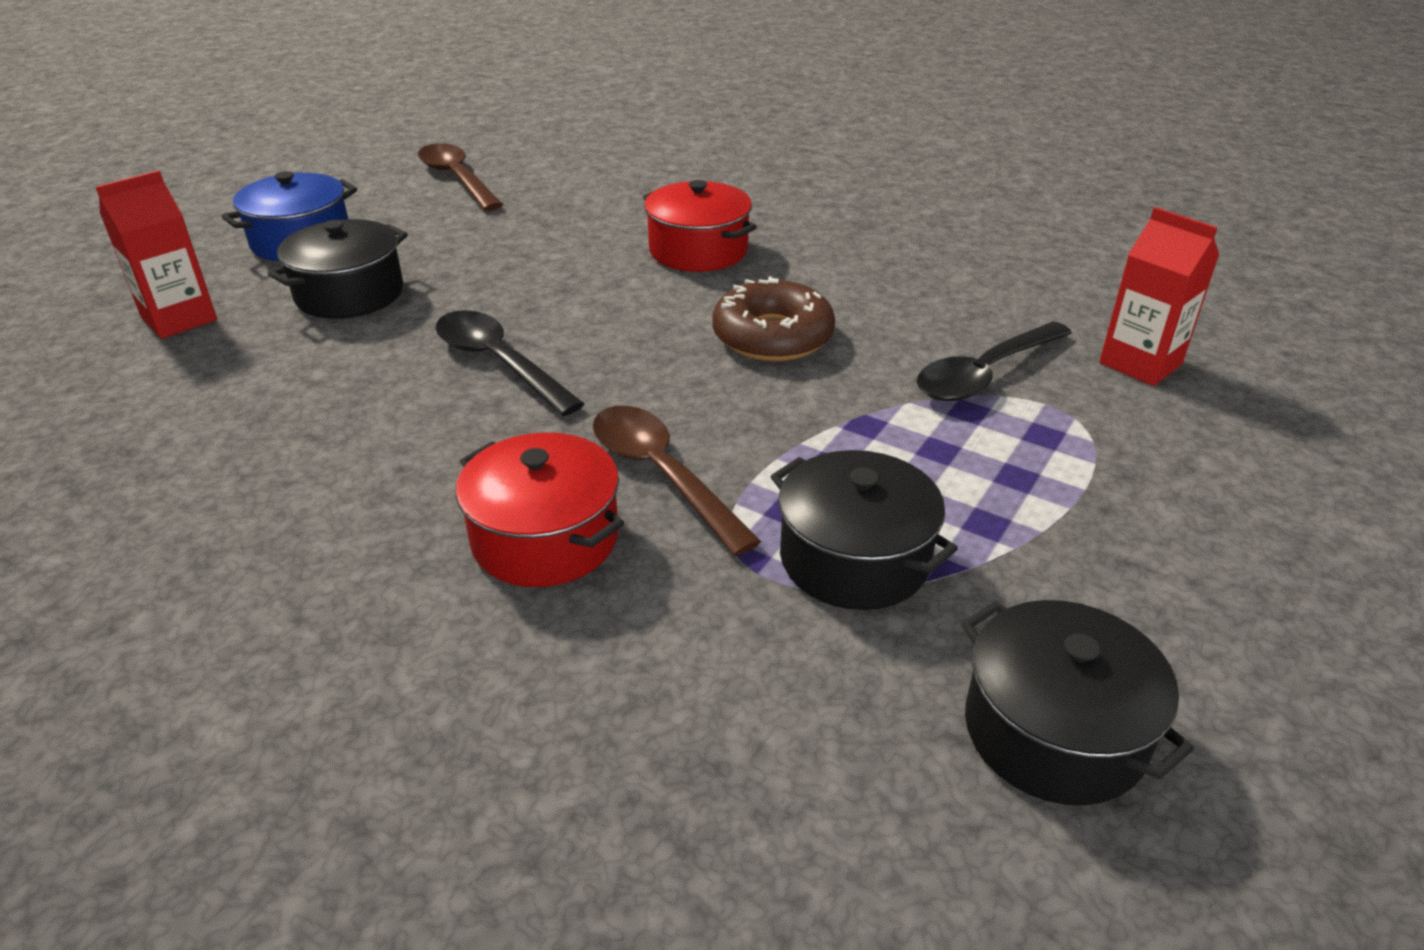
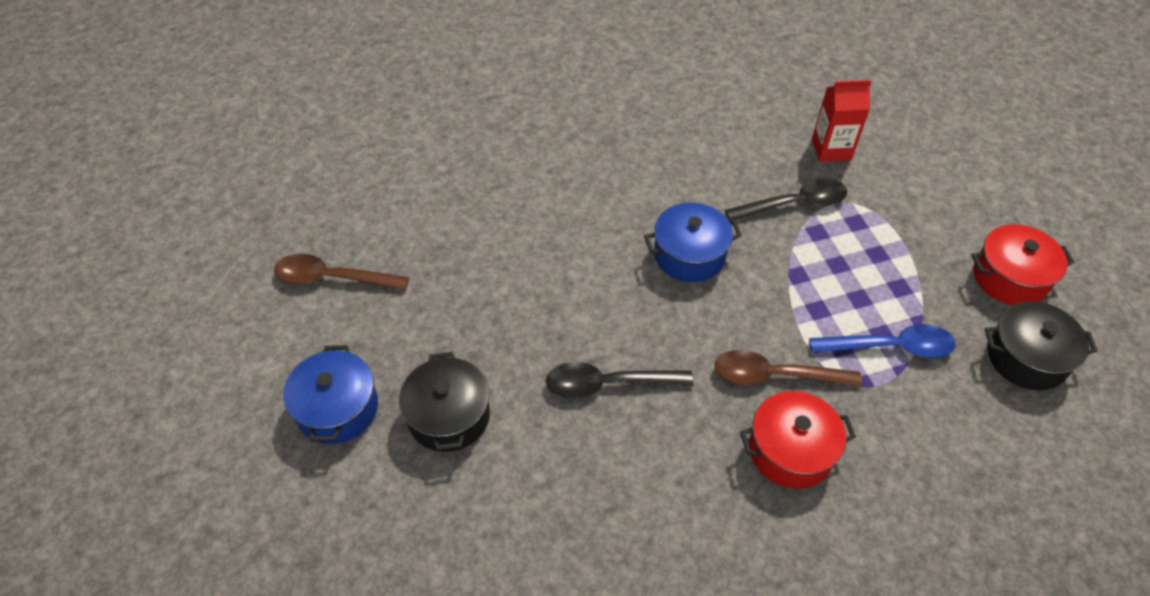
camera: 50 degrees left, 15 degrees up
(179, 319) = (389, 525): red carton -> none
(698, 250) = (566, 225): red pot -> red pot (1009, 278)
(772, 336) = (689, 255): brown donut -> blue pot
(854, 559) = (890, 347): black pot -> blue spoon
(985, 374) = (793, 204): black spoon -> black spoon turned 105 degrees counterclockwise

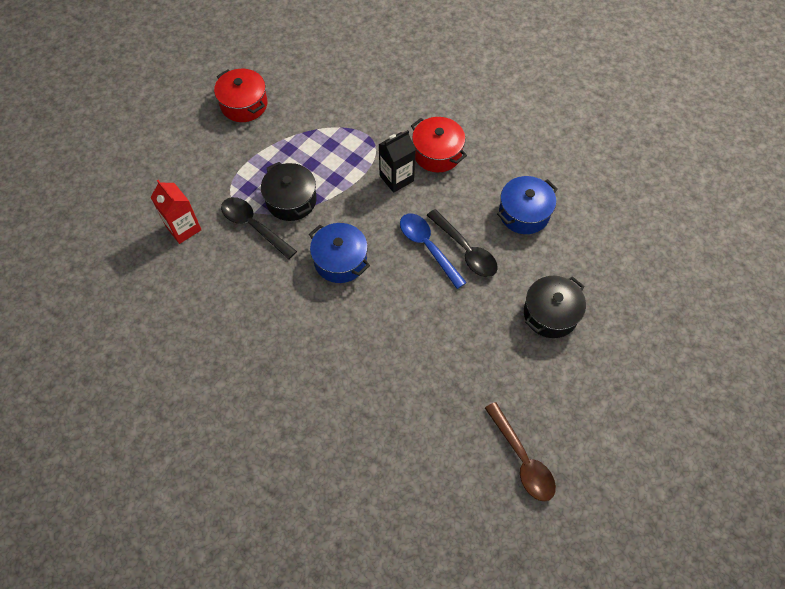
camera: 125 degrees left, 10 degrees up
(337, 408) = (597, 375): blue pot -> blue pot (524, 213)
(775, 376) = (396, 178): brown spoon -> black carton
(890, 347) = (337, 138): blue spoon -> blue spoon (428, 247)
(1026, 358) = (300, 83): black pot -> black pot (291, 200)

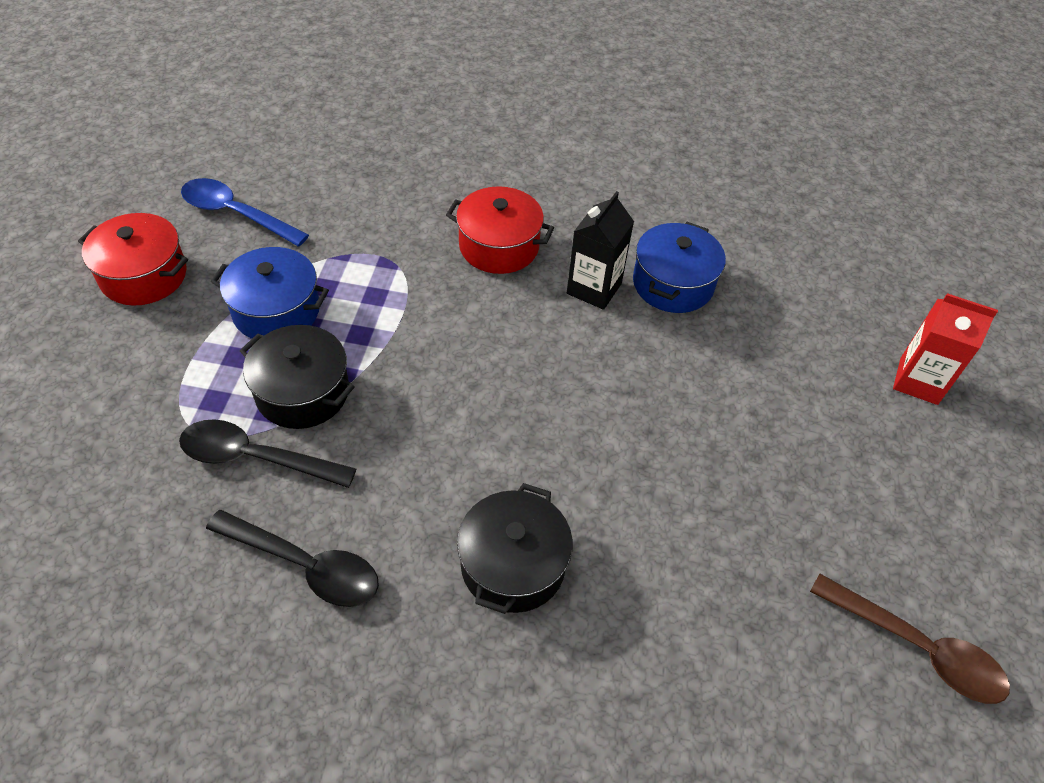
camera: 30 degrees left, 10 degrees down
(183, 228) = (120, 512): red carton -> red carton (918, 381)
(340, 260) = (439, 455): blue pot -> blue pot (276, 310)
(396, 178) = (458, 300): black carton -> black carton (594, 288)
(428, 247) = (566, 381): blue spoon -> blue spoon (236, 214)
(465, 250) = (624, 364): black spoon -> black spoon (305, 565)
(550, 314) = (802, 407): black pot -> black pot (513, 565)

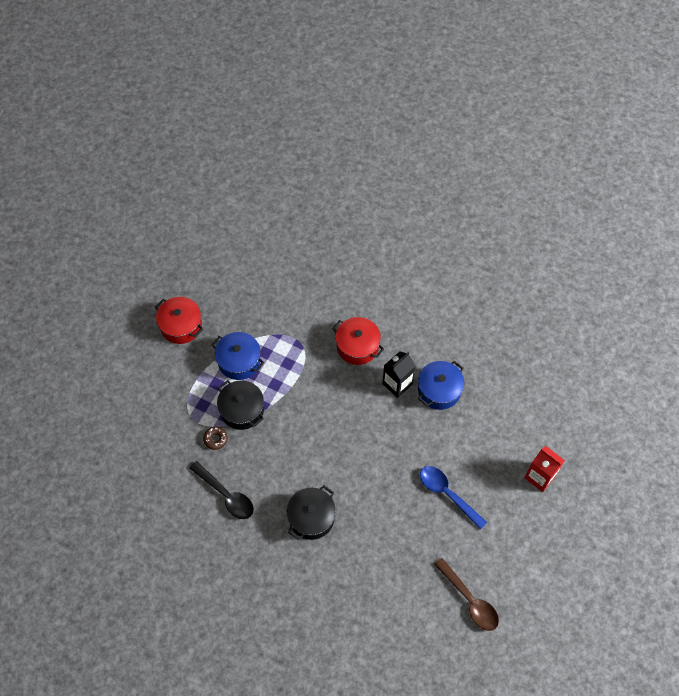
camera: 20 degrees right, 10 degrees up
(236, 214) = (231, 296): blue spoon -> blue spoon (447, 494)
(256, 458) = (215, 439): black spoon -> brown donut

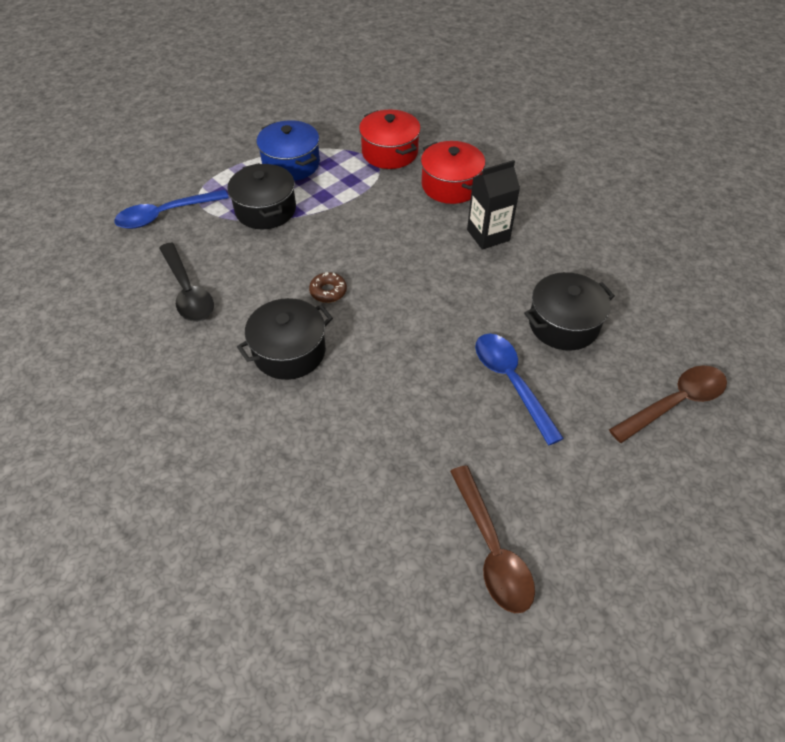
camera: 20 degrees right, 10 degrees down
(176, 437) = (166, 215): none -> blue spoon
(181, 326) = (243, 118): red pot -> red pot (390, 152)
(215, 439) = (213, 229): brown donut -> brown donut (328, 291)
(439, 390) = (546, 256): blue pot -> none
(465, 441) = (563, 324): none -> black pot
(540, 477) = (674, 403): red carton -> brown spoon

